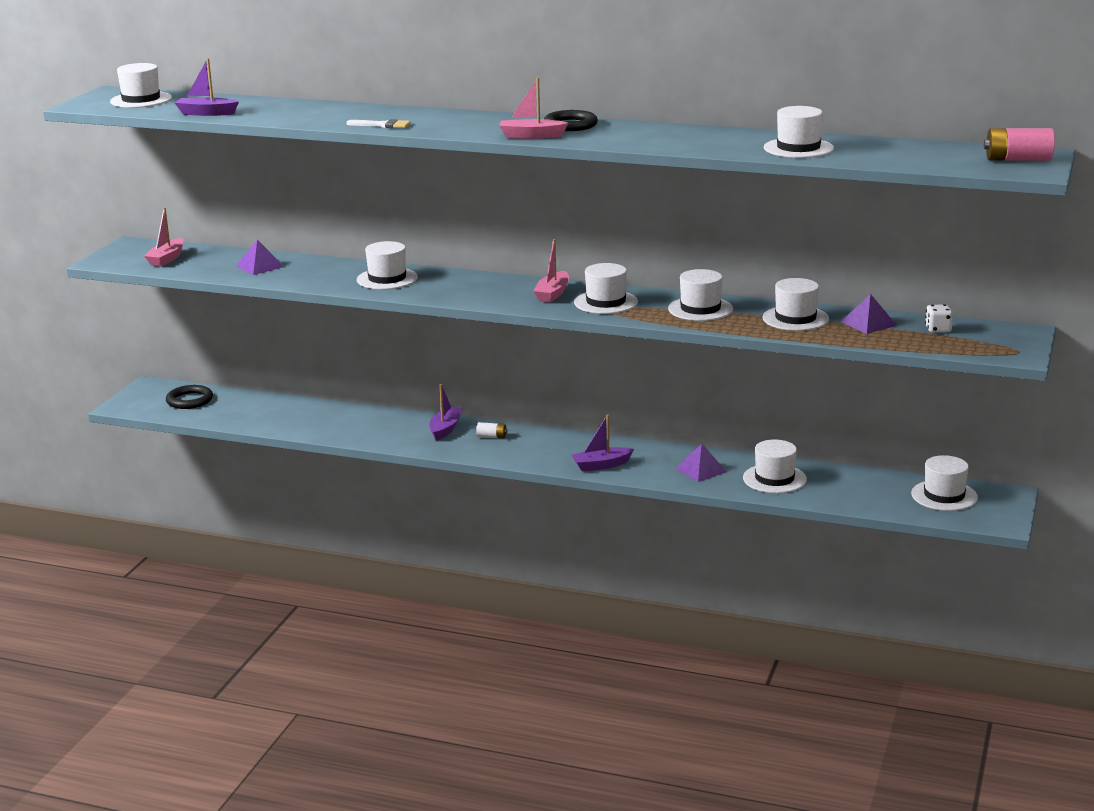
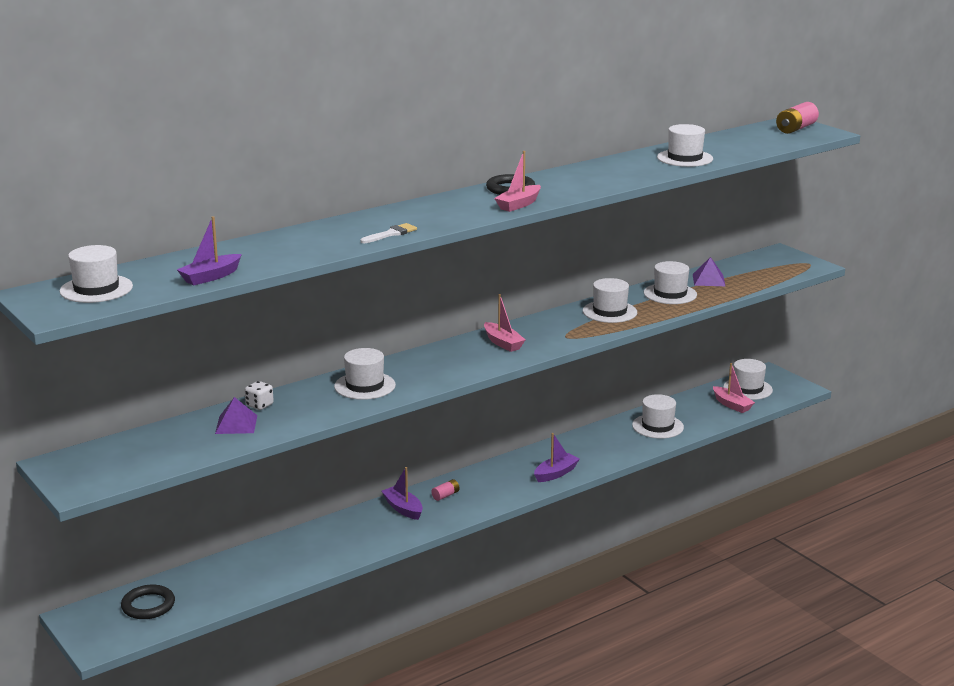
camera: 55 degrees left, 0 degrees up
(167, 259) = (134, 458): pink boat -> pink boat (732, 405)
(492, 436) = (445, 495): white battery -> pink battery
(601, 465) = (556, 473): purple boat -> purple boat turned 150 degrees counterclockwise
(606, 302) = (549, 333): white hat -> none
(701, 470) = (611, 443): purple pyramid -> none
(938, 329) = (745, 268): white dice -> white dice (259, 405)

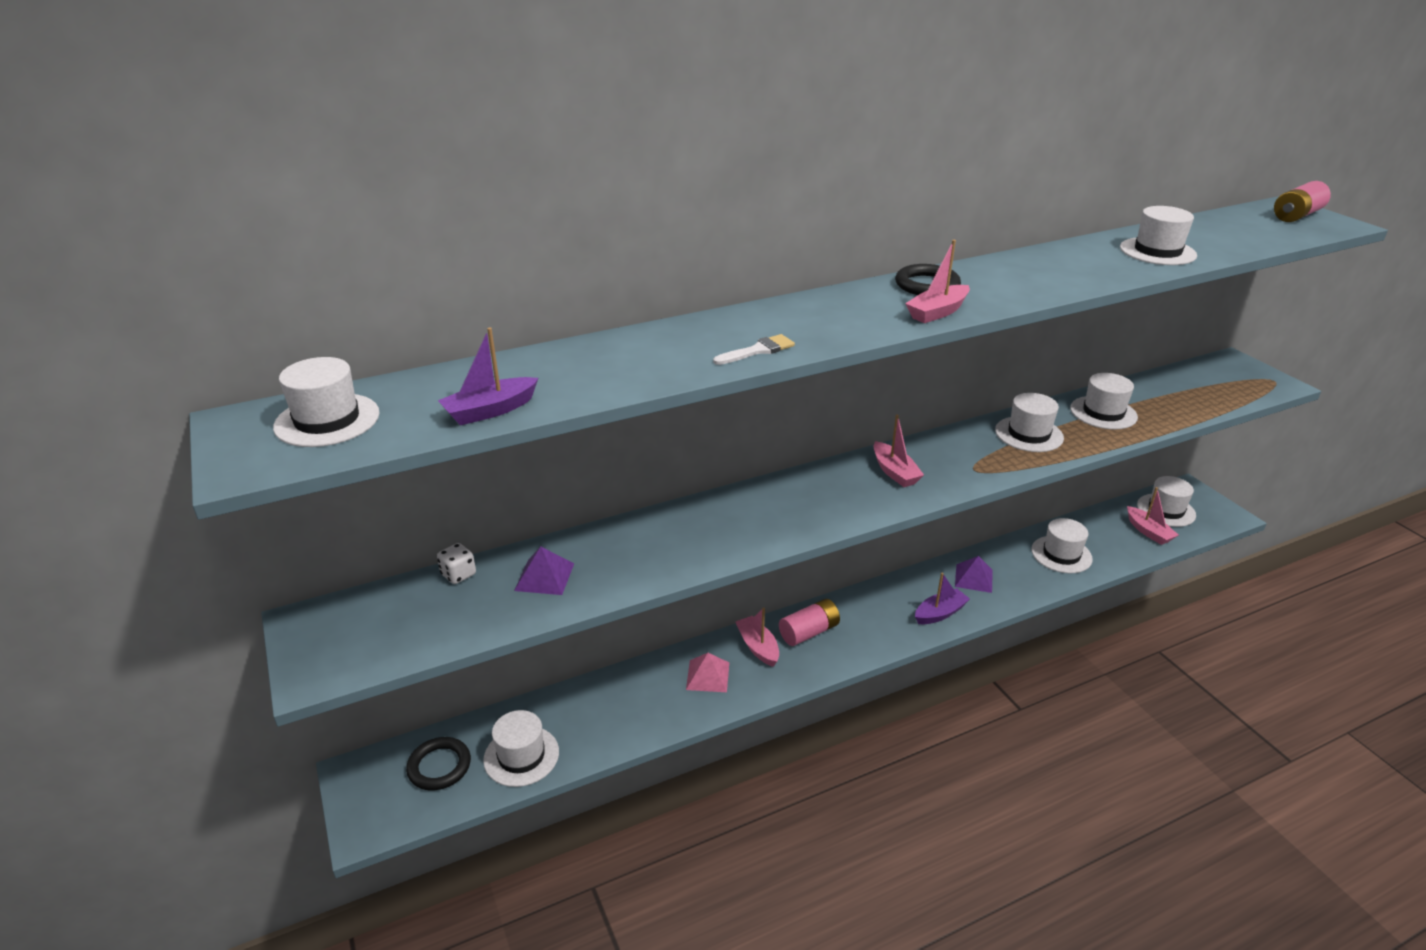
camera: 10 degrees right, 10 degrees up
(259, 405) = (581, 546): white dice -> white dice (458, 574)
(363, 530) = (708, 676): none -> pink pyramid
(364, 386) = (716, 527): white hat -> white hat (521, 756)
(403, 509) = (758, 647): purple boat -> pink boat
(445, 495) = (809, 632): pink battery -> pink battery, size x1.85
(708, 280) = (1150, 395): purple pyramid -> purple pyramid (973, 578)

